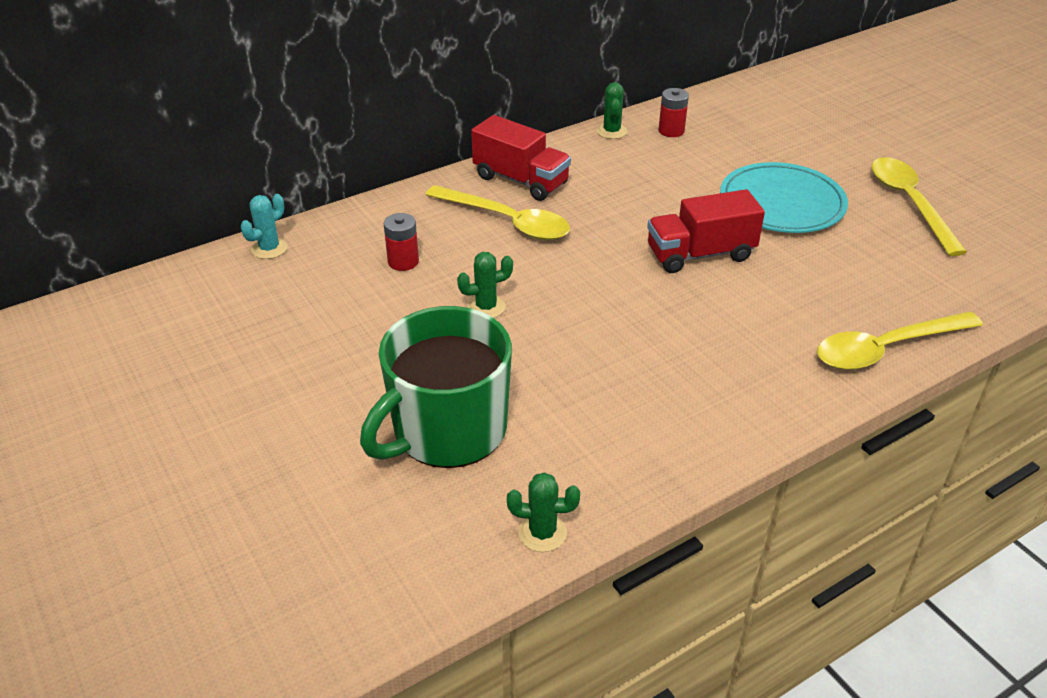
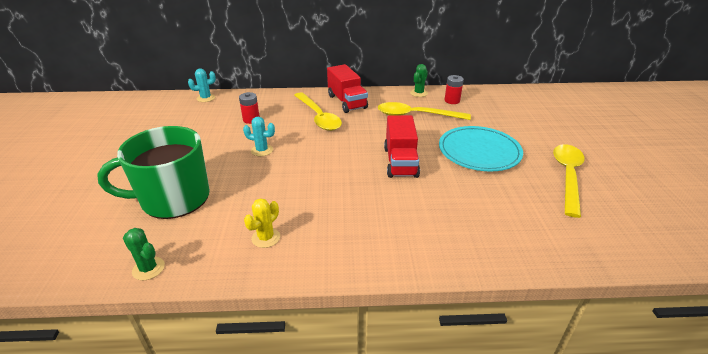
camera: 30 degrees right, 5 degrees down
(486, 307) = (262, 150): green cactus -> turquoise cactus
(646, 427) = (266, 238): none -> yellow cactus
(700, 254) = (400, 162): red truck -> red truck turned 105 degrees counterclockwise
(886, 349) = (461, 254): yellow spoon -> yellow spoon (416, 115)

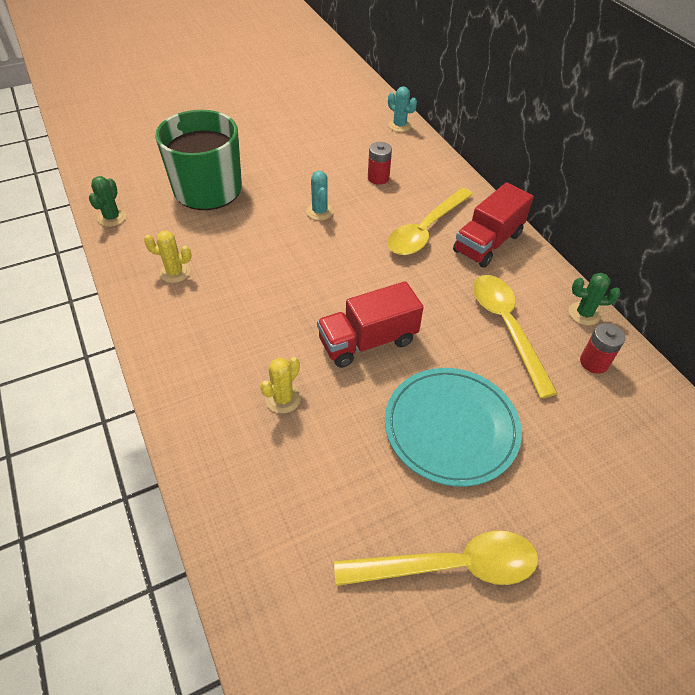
camera: 65 degrees right, 15 degrees up
(432, 208) = (283, 398): none -> yellow cactus

